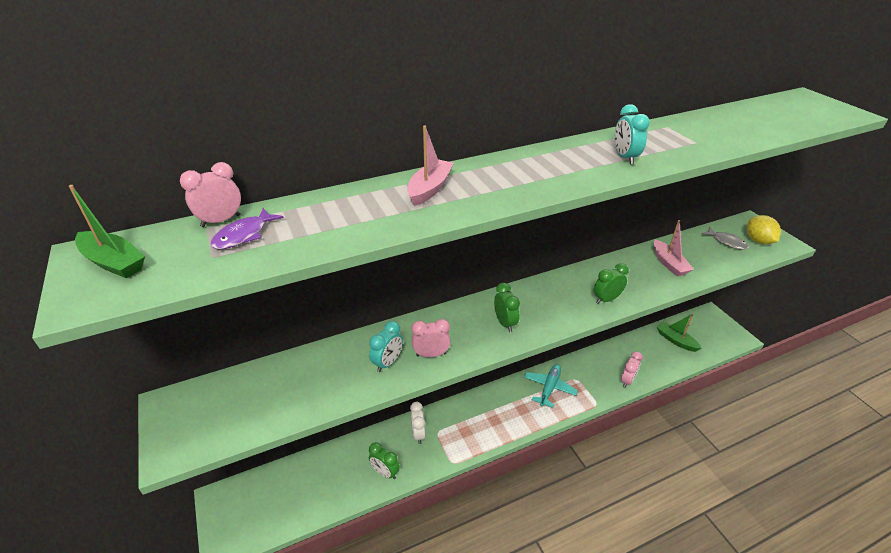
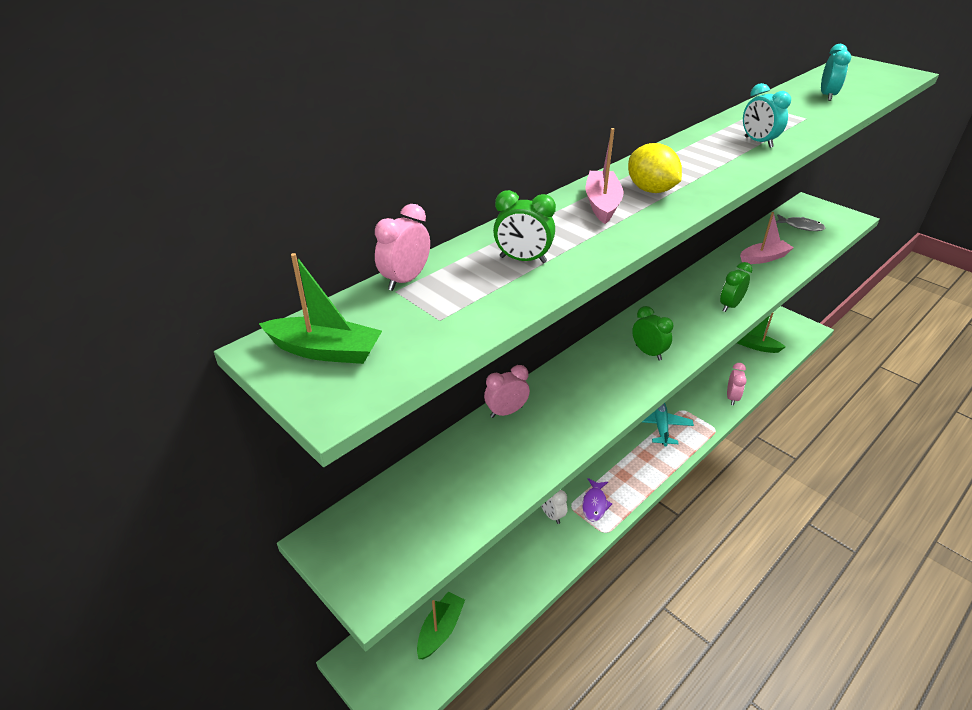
camera: 20 degrees left, 0 degrees up
(244, 235) = (451, 289): purple fish -> purple fish (594, 504)
(287, 497) = (440, 630): none -> green boat
(385, 472) = (538, 566): green clock -> green clock (523, 260)
(387, 363) = (555, 424): turquoise clock -> turquoise clock (827, 96)
(431, 354) = (595, 403): pink clock -> pink clock (506, 412)
(669, 264) = (764, 258): pink boat -> pink boat turned 75 degrees counterclockwise
(758, 241) = (827, 220): yellow lemon -> yellow lemon (651, 190)

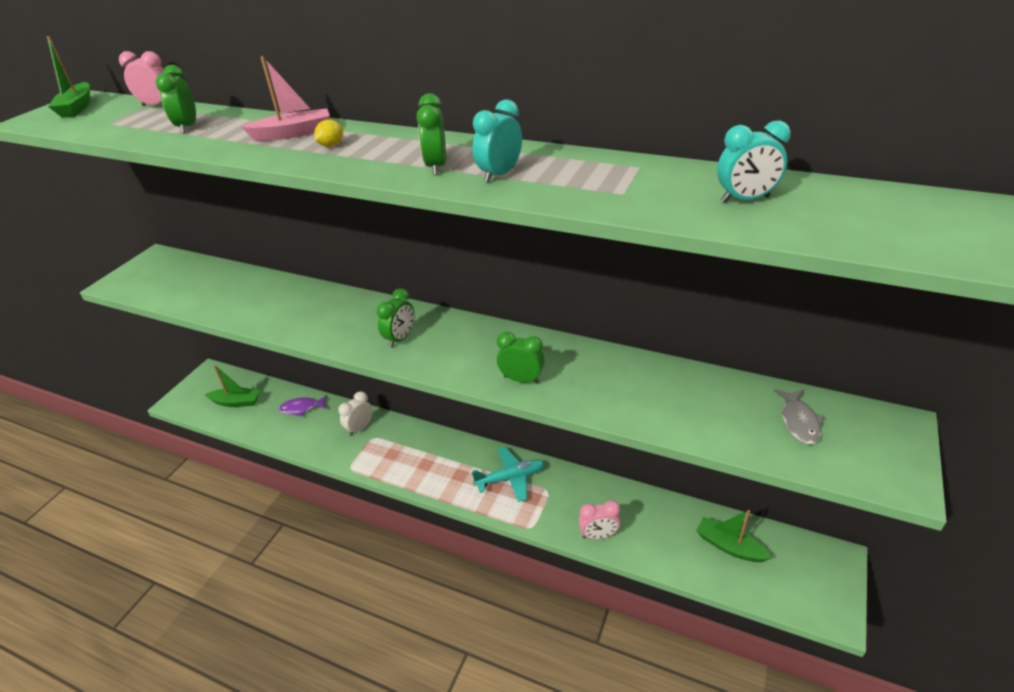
camera: 70 degrees right, 0 degrees up
(506, 412) = (289, 285): pink clock -> none
(594, 504) = (380, 453): purple fish -> purple fish (301, 408)
(651, 190) = (331, 145): yellow lemon -> yellow lemon, size x0.54
(731, 158) = (436, 167): none -> green clock
(755, 346) = (729, 546): green boat -> green boat turned 60 degrees counterclockwise
(764, 258) = (662, 394): pink boat -> none

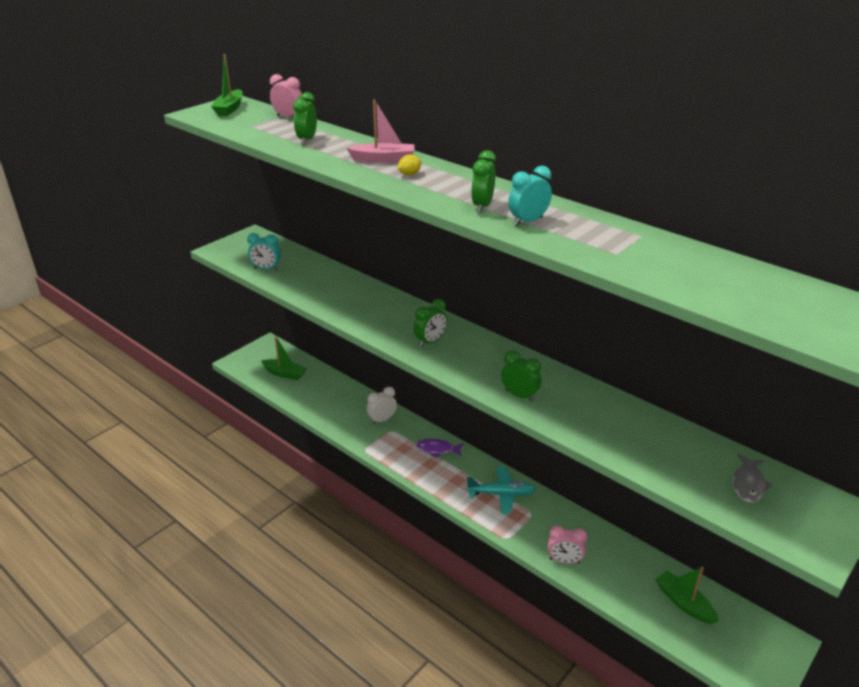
camera: 15 degrees right, 5 degrees down
(301, 408) = (337, 392): purple fish -> purple fish (437, 449)
(745, 199) = (710, 277): turquoise clock -> turquoise clock (266, 269)

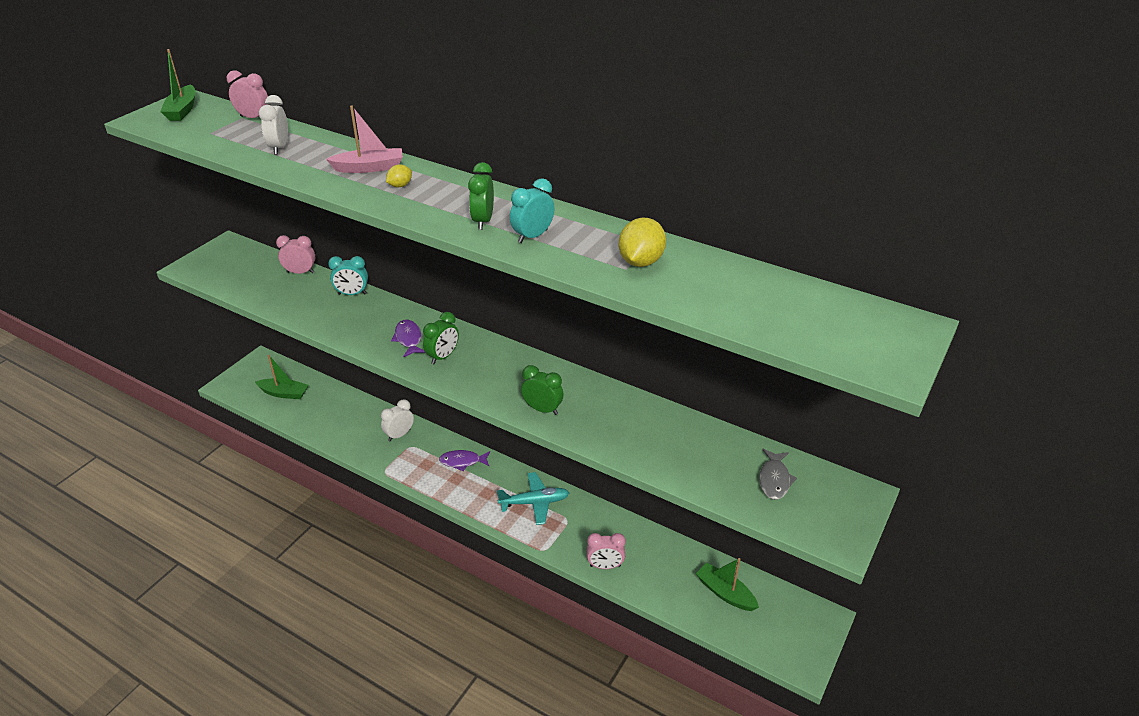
camera: 10 degrees left, 5 degrees up
(266, 269) = (249, 286): turquoise clock -> turquoise clock (352, 294)
(307, 140) = (279, 148): green clock -> white clock
(312, 262) = (300, 272): none -> pink clock
(401, 324) = (408, 339): none -> purple fish
(631, 249) = (640, 262): none -> yellow lemon

